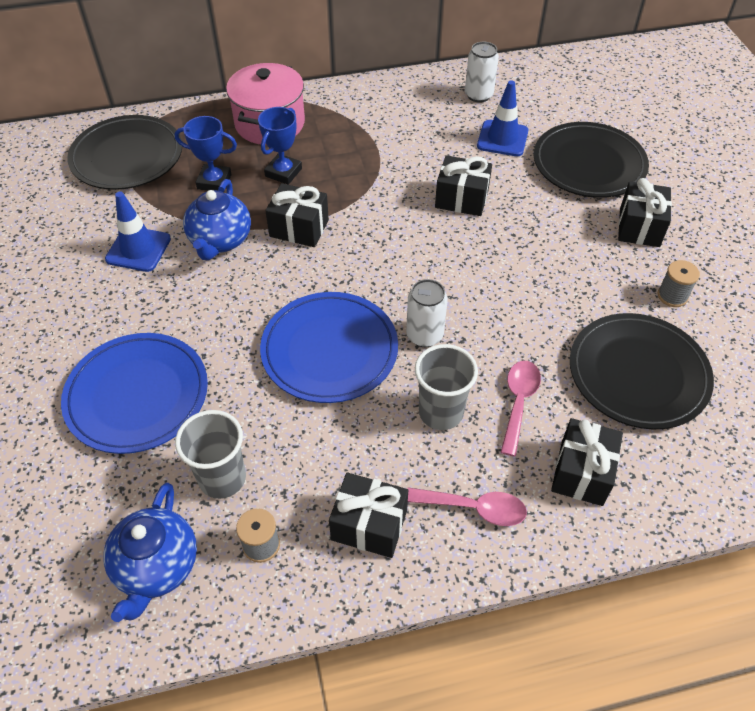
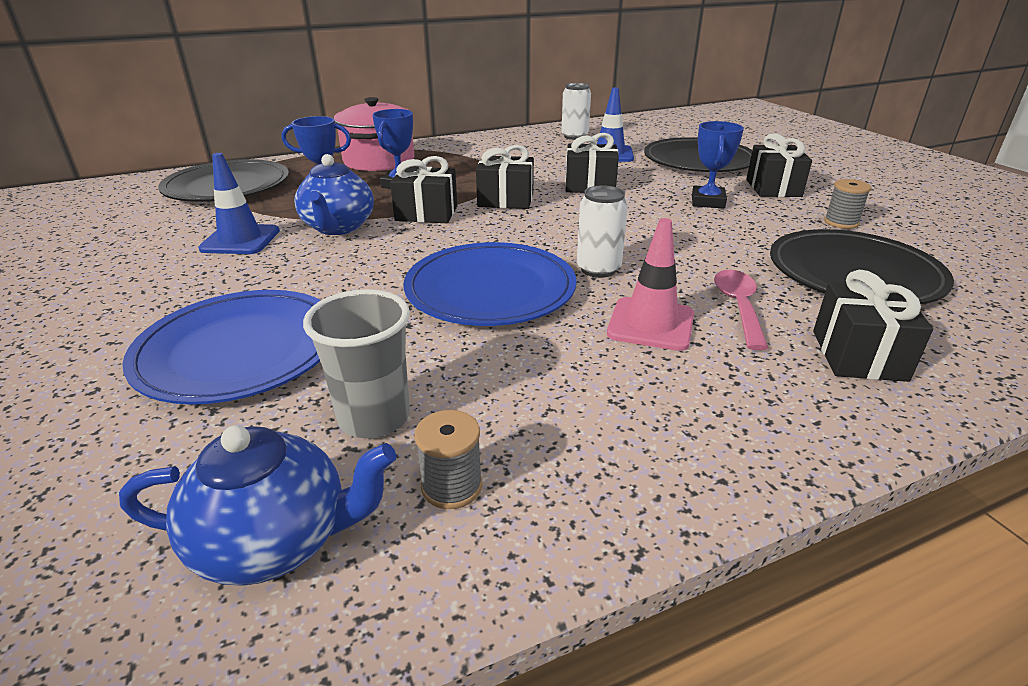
camera: 10 degrees left, 20 degrees down
(157, 567) = (276, 541): blue teapot -> blue teapot turned 90 degrees counterclockwise
(369, 525) = (610, 441): black gift -> black gift (505, 200)
(441, 412) = (651, 324): grey cup -> pink traffic cone
(474, 508) = (747, 404): pink spoon -> none
(563, 243) = (707, 202): none -> blue trophy

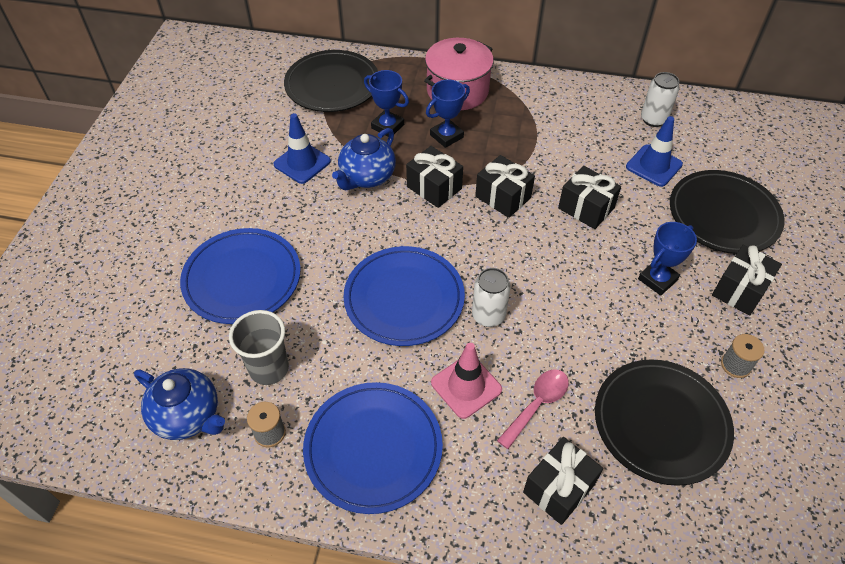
camera: 35 degrees right, 20 degrees up
(622, 425) = (373, 448): none -> blue plate

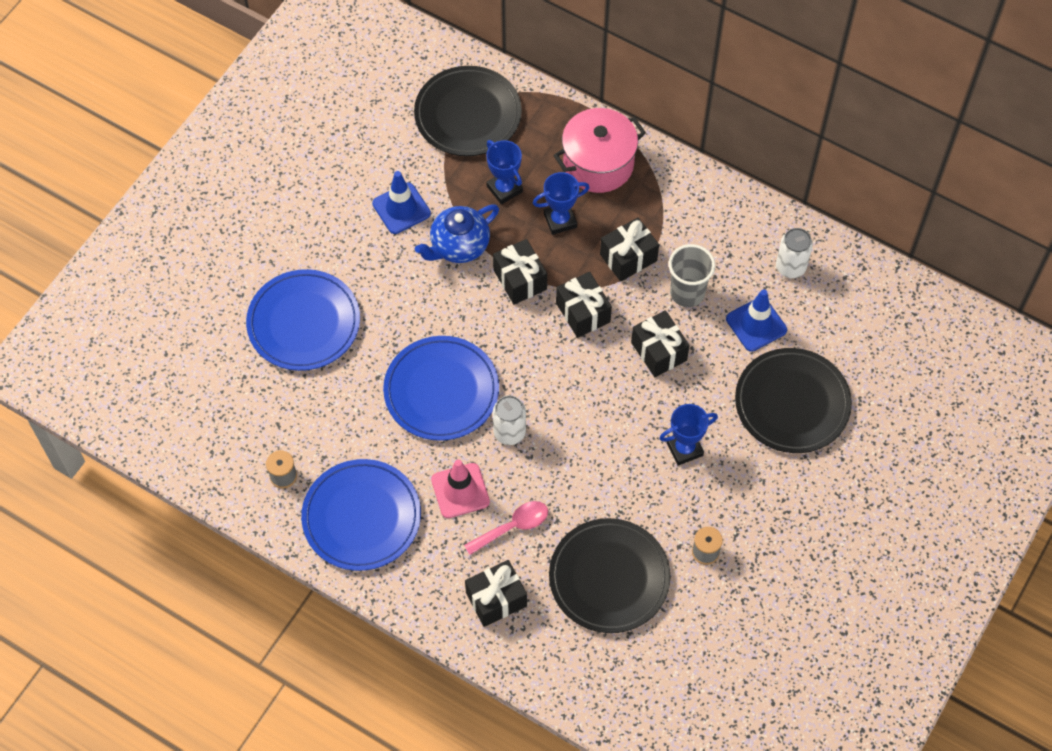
camera: 20 degrees right, 10 degrees up
(188, 416) = (222, 439): blue teapot -> none
(269, 368) = (300, 419): grey cup -> grey cup (687, 293)
(739, 290) = (756, 484): black gift -> black gift (628, 257)

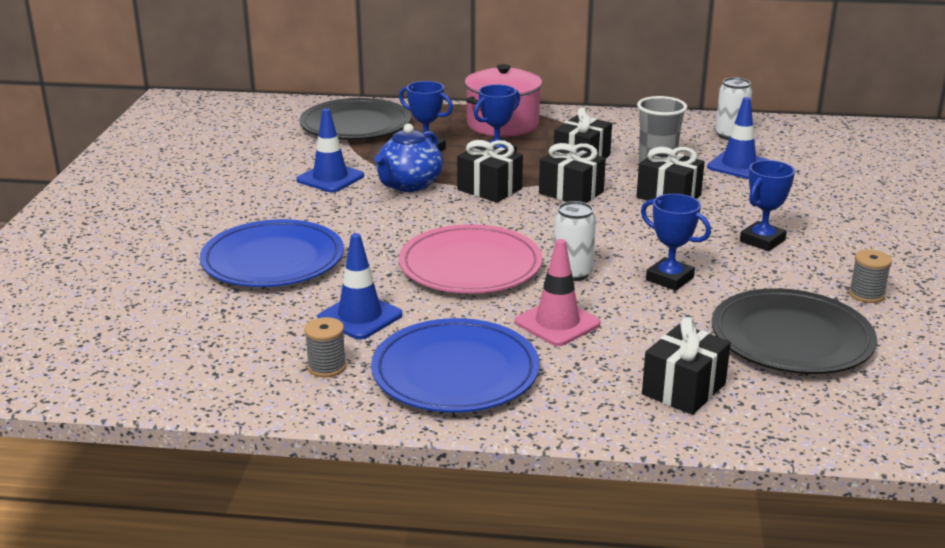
camera: 25 degrees left, 35 degrees down
(331, 425) = (360, 317): none -> blue traffic cone
(441, 391) = (470, 266): blue plate -> pink plate
(513, 527) = (644, 332): pink spoon -> none
(576, 470) = (669, 279): none -> blue trophy
(792, 403) = (825, 195): black plate -> none

